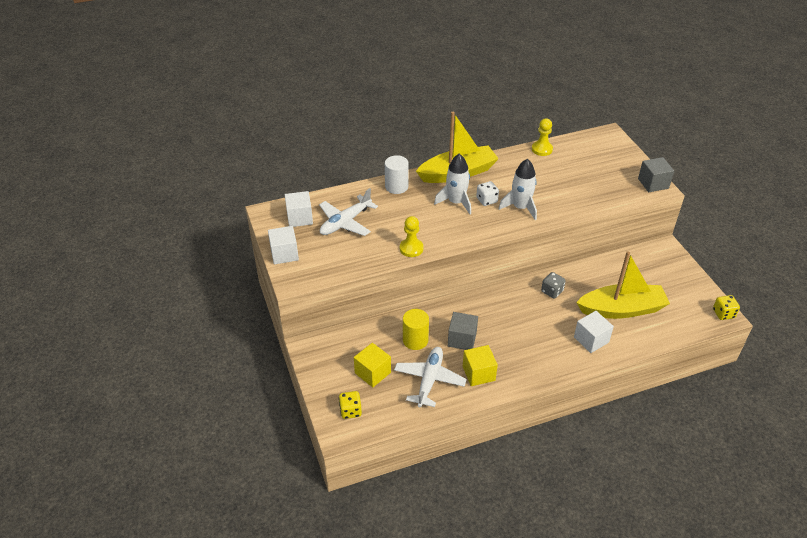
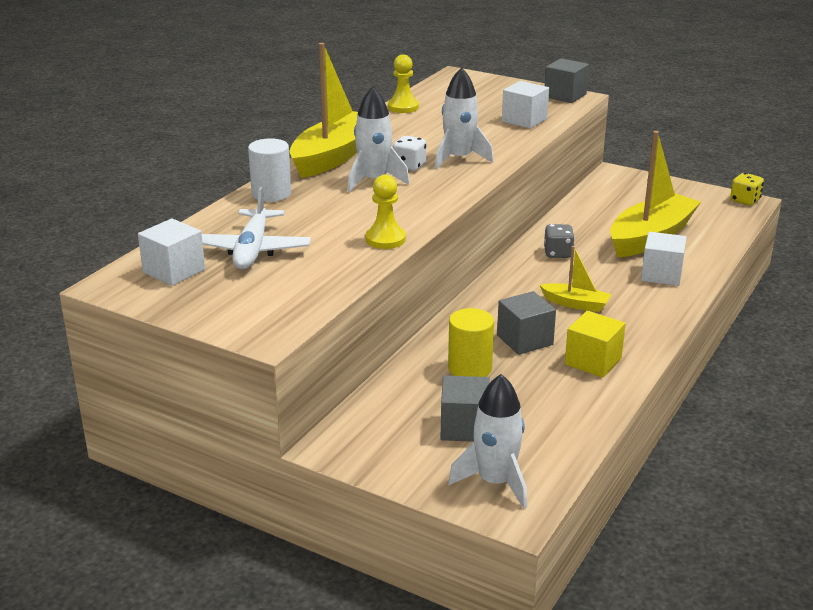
camera: 40 degrees left, 15 degrees down
(284, 254) = (208, 314): white cube -> white cube (524, 120)
(350, 411) = (495, 482): yellow dice -> white rocket
(372, 373) = (464, 427): yellow cube -> grey cube
(429, 380) = (546, 397): white plane -> none
(517, 331) = (575, 304): none -> yellow boat

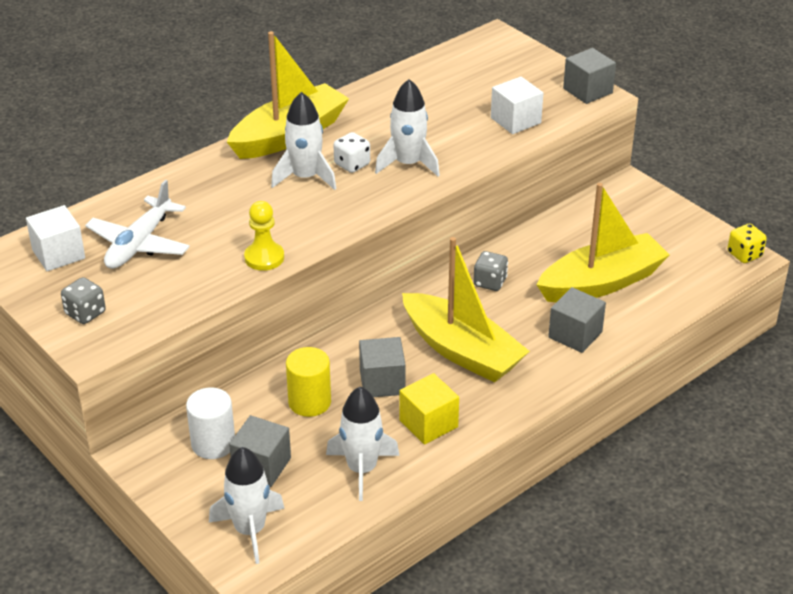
camera: 20 degrees right, 10 degrees up
(239, 310) = (85, 313): none -> grey dice
(271, 194) = (199, 174): white cylinder -> white cylinder (213, 443)
(403, 107) = (404, 76): yellow pawn -> none
(562, 408) = (362, 469): none -> white rocket
(575, 304) = (461, 351): yellow boat -> yellow boat, size x2.05
(661, 275) = (575, 334): white cube -> grey cube

